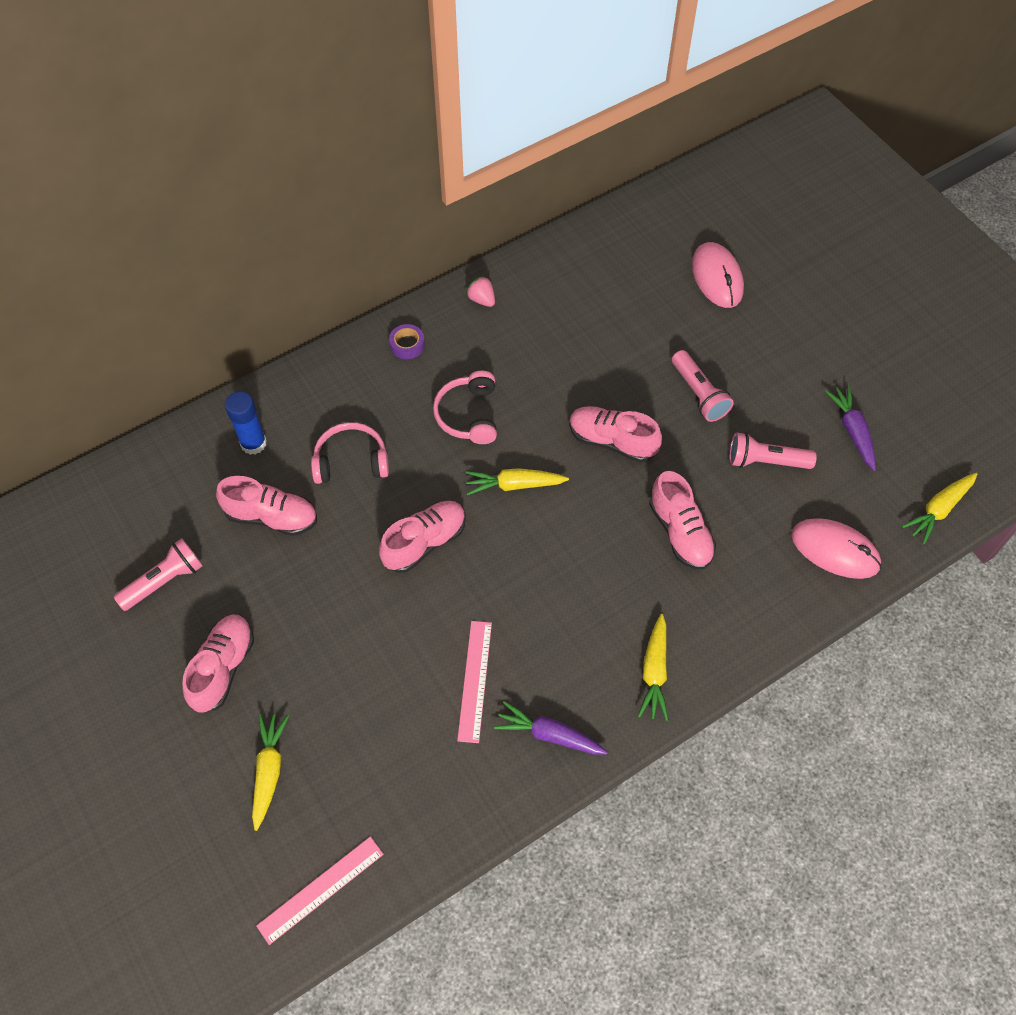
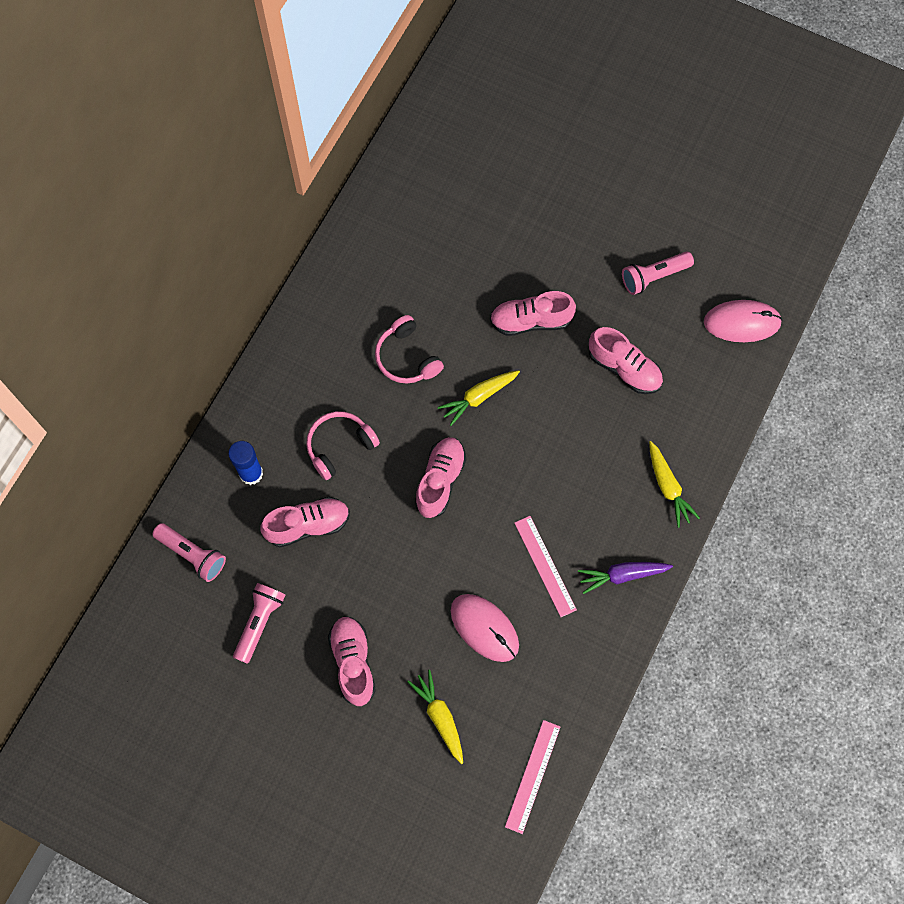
camera: 30 degrees left, 10 degrees up
(407, 345) = (318, 323): purple tape -> none
(482, 299) = (353, 251): pink strawberry -> none
(699, 394) = (573, 246): pink flashlight -> pink flashlight (192, 555)
(717, 277) = (529, 135): pink mouse -> pink mouse (484, 628)
(852, 431) = (703, 217): purple carrot -> none
(938, 510) = (797, 250): yellow carrot -> none

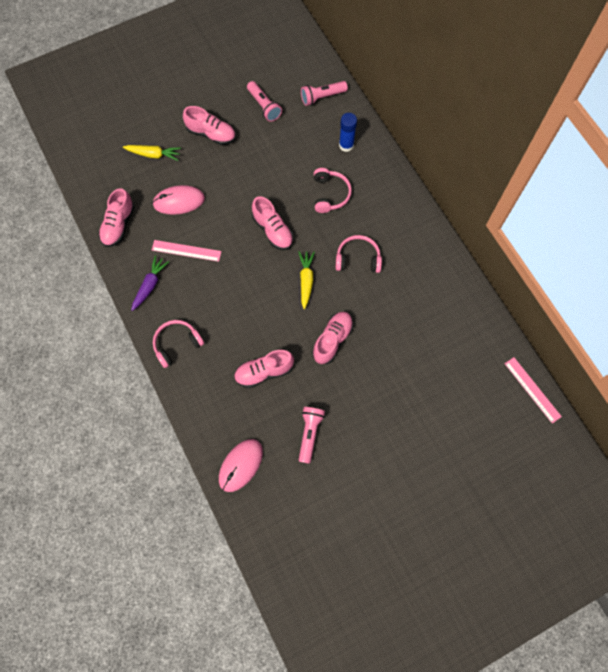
camera: 125 degrees right, 0 degrees up
(308, 525) = (297, 154): pink shoe -> pink shoe (118, 225)
(533, 776) = (92, 176): pink ruler -> pink ruler (532, 389)
(668, 487) = (177, 344): yellow carrot -> pink headphones

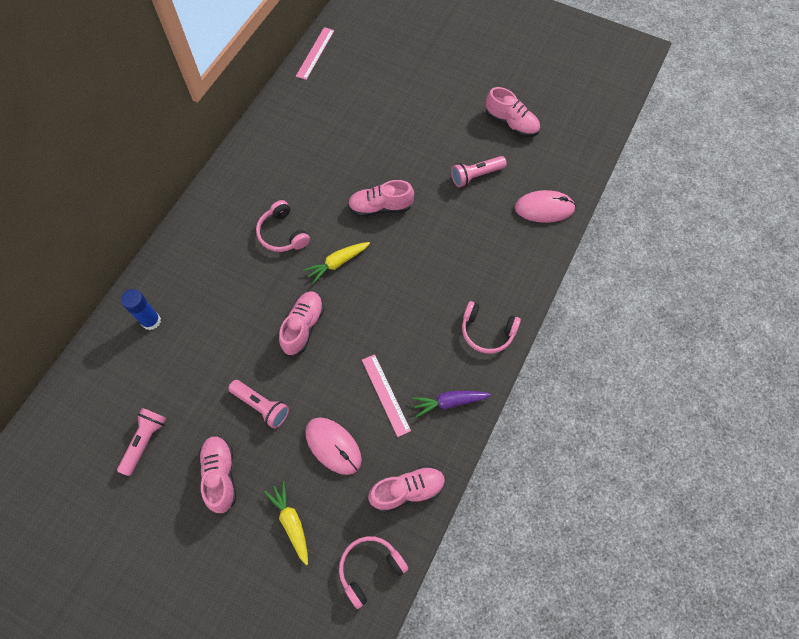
camera: 125 degrees left, 5 degrees down
(264, 372) = (452, 242): pink shoe -> pink shoe (511, 123)
(322, 97) = (96, 385): pink flashlight -> pink flashlight (261, 406)
(330, 194) = (224, 300): pink headphones -> pink headphones (370, 569)

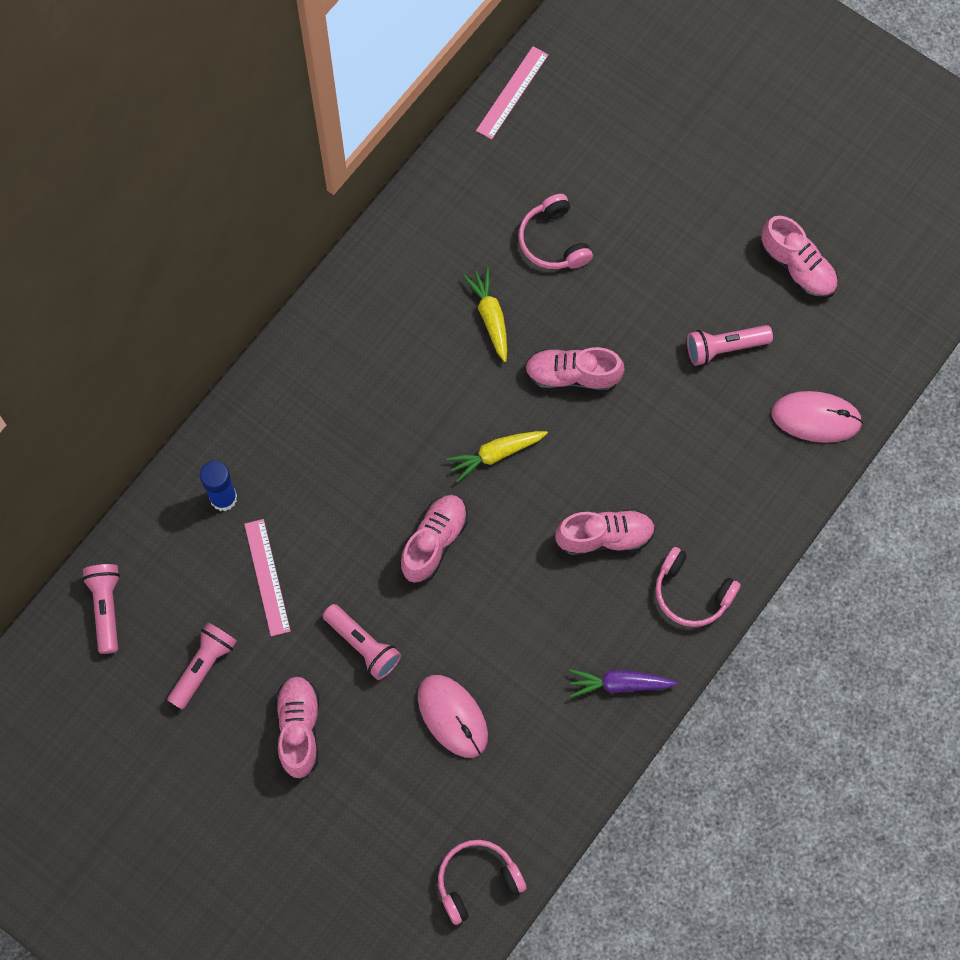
camera: 10 degrees right, 5 degrees up
(70, 411) = (106, 608): none -> pink flashlight
(282, 234) = (422, 395): pink headphones -> pink headphones (553, 241)
(291, 522) = (384, 806): yellow carrot -> yellow carrot (490, 317)
(385, 394) = (534, 658): pink ruler -> pink ruler (267, 577)
(407, 490) = (542, 792): pink shoe -> pink shoe (605, 537)

